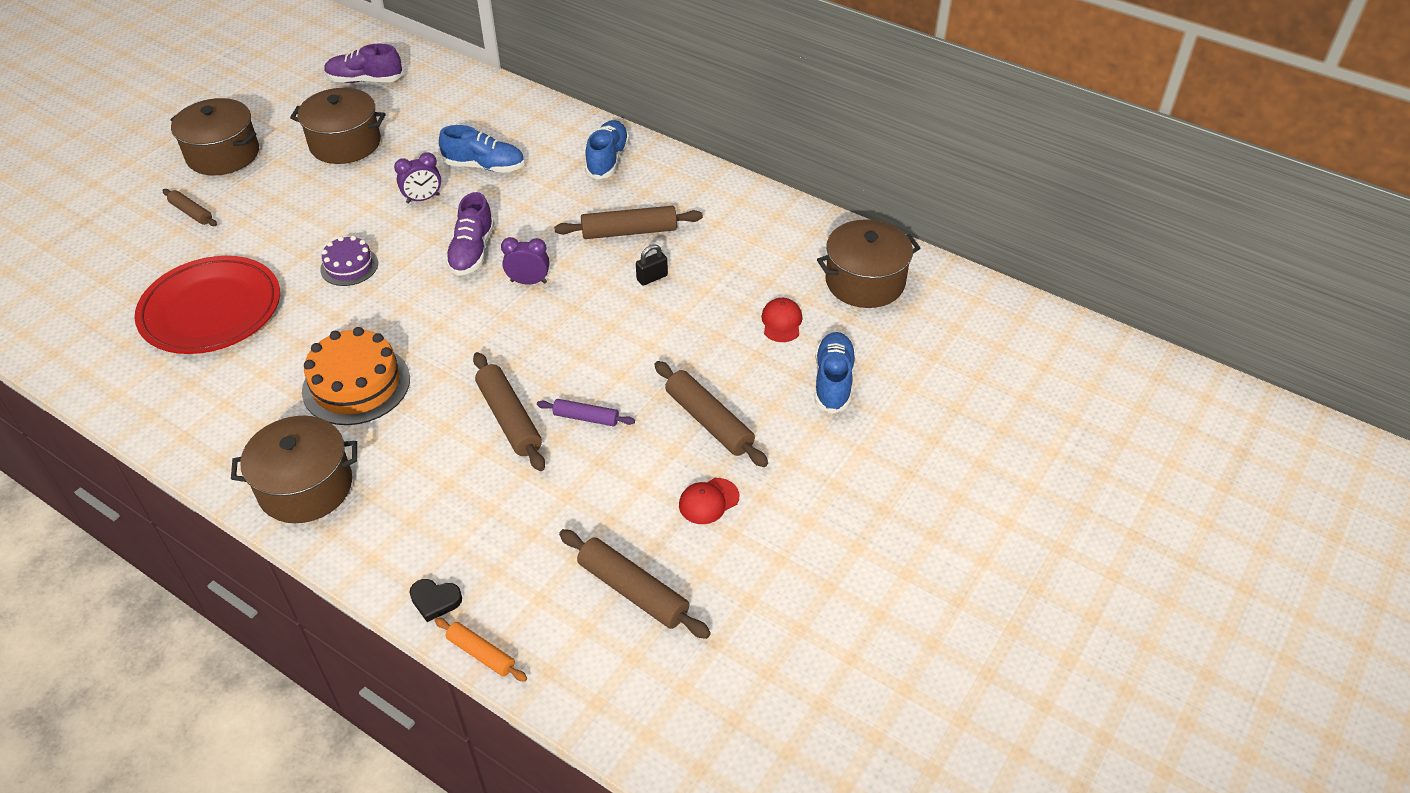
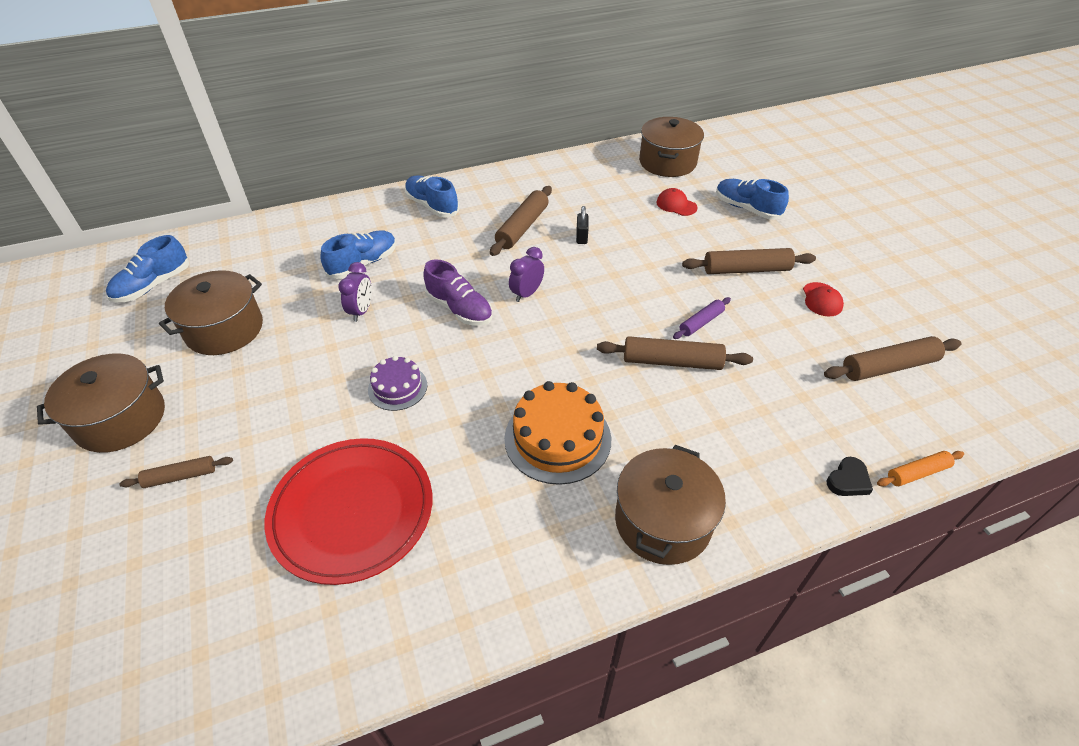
camera: 55 degrees left, 0 degrees up
(365, 80) = (153, 285): purple shoe -> blue shoe

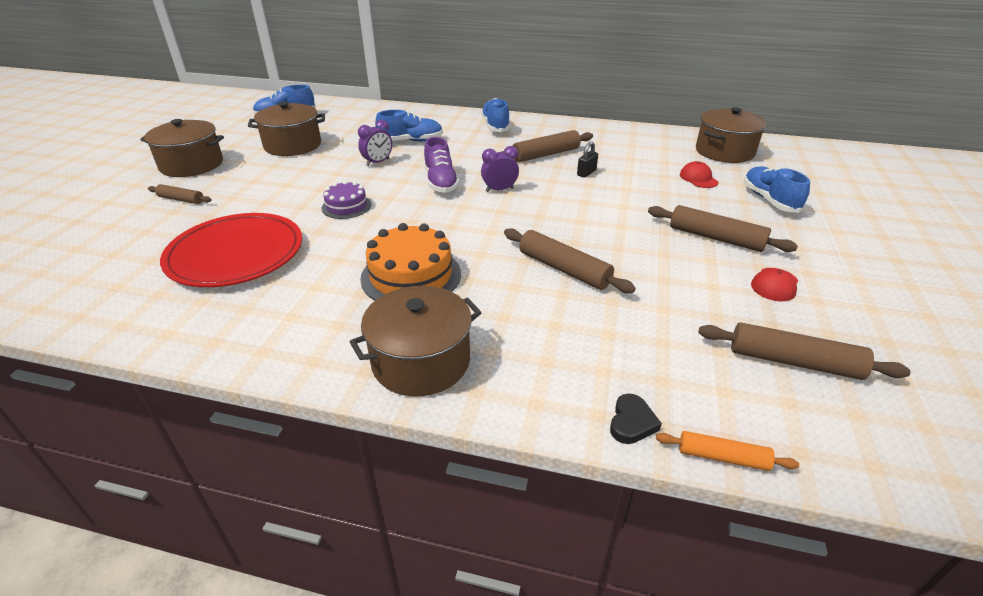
camera: 35 degrees right, 10 degrees down
(701, 322) = (624, 255): purple rolling pin -> none
(848, 480) = (632, 422): black heart -> black heart turned 60 degrees counterclockwise

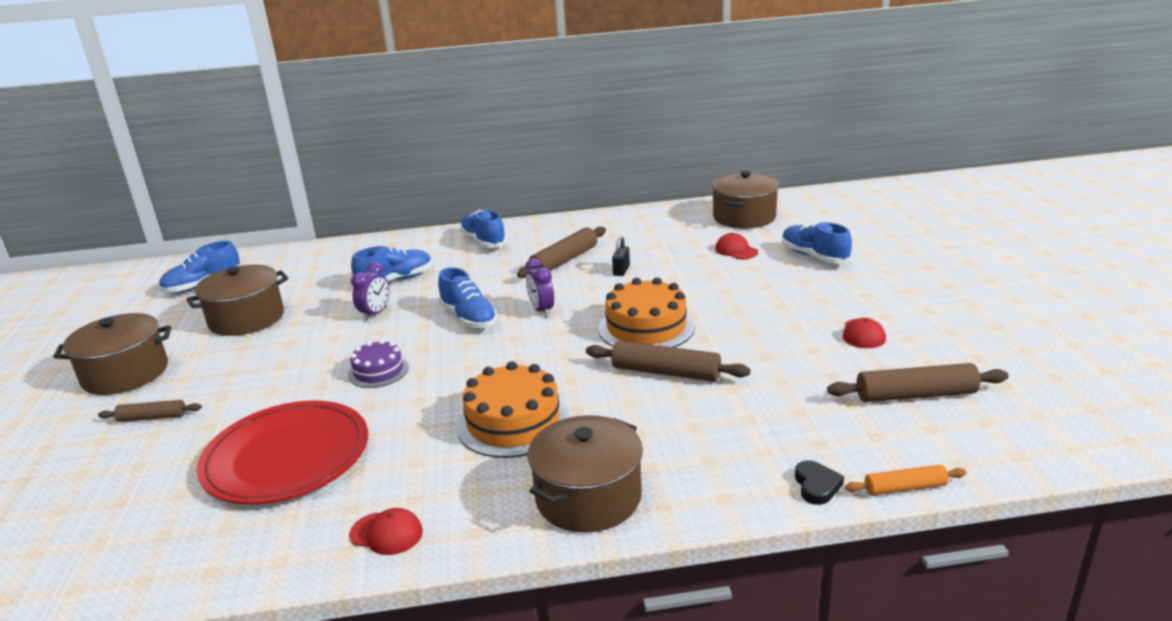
camera: 20 degrees left, 10 degrees down
(251, 338) = (386, 533): none -> red cap
(440, 182) = (469, 318): purple shoe -> blue shoe
(499, 190) = (541, 310): purple clock -> purple clock turned 75 degrees counterclockwise
(574, 225) = (646, 327): none -> orange cake
(715, 238) = (787, 305): brown rolling pin -> none

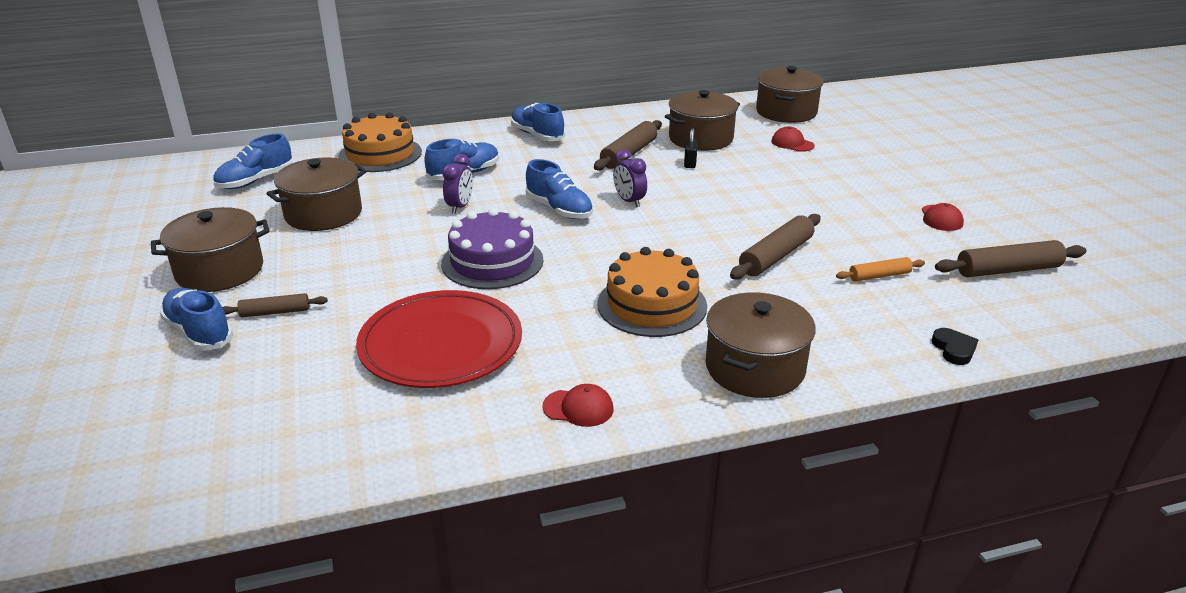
camera: 10 degrees left, 5 degrees up
(378, 371) = (492, 261): purple cake -> purple cake, size x1.70
(643, 245) = (700, 138): none -> brown pot
(646, 327) = (738, 215): orange cake -> orange cake (380, 154)
(666, 372) = (776, 256): brown rolling pin -> brown rolling pin turned 60 degrees counterclockwise
(814, 256) = (867, 149): blue shoe -> blue shoe (199, 332)
(905, 488) = (1029, 348): orange rolling pin -> orange rolling pin (879, 276)

